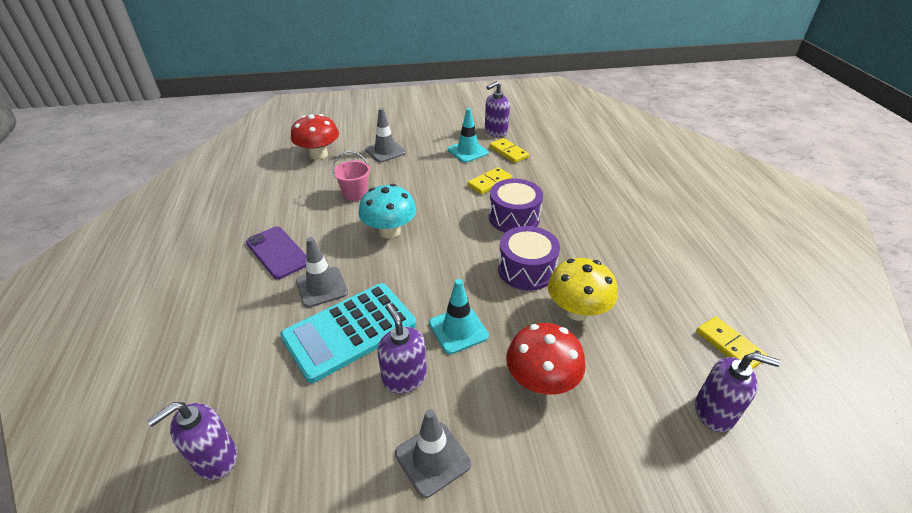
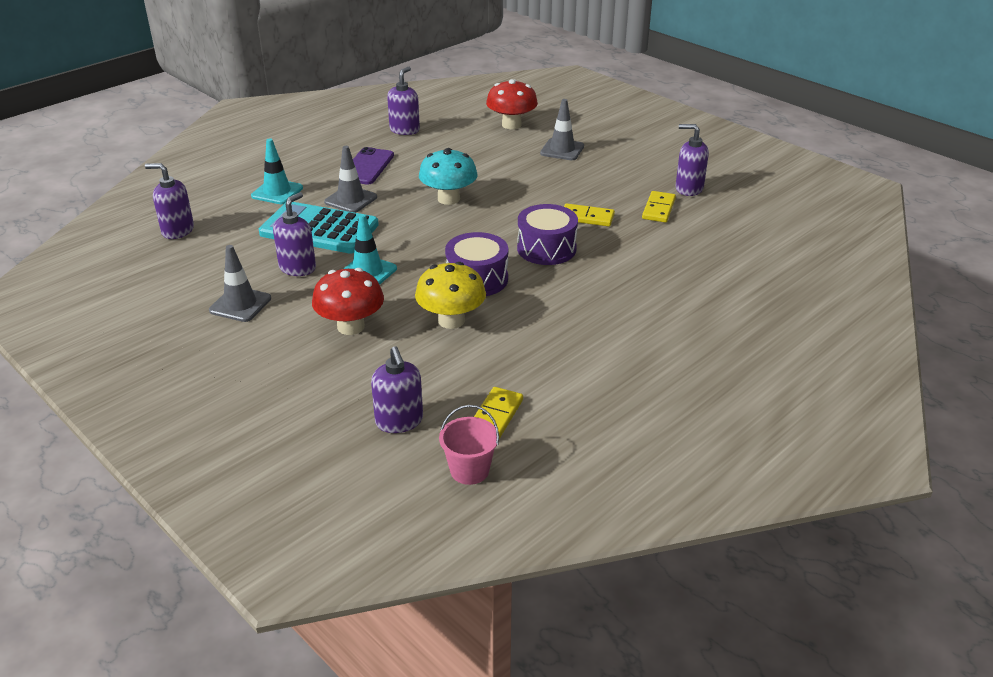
camera: 55 degrees right, 5 degrees down
(247, 205) = (404, 130): none -> purple soap dispenser
(355, 194) = (478, 164): pink bucket -> pink bucket (469, 470)
(468, 151) = (625, 188): turquoise traffic cone -> turquoise traffic cone (277, 192)

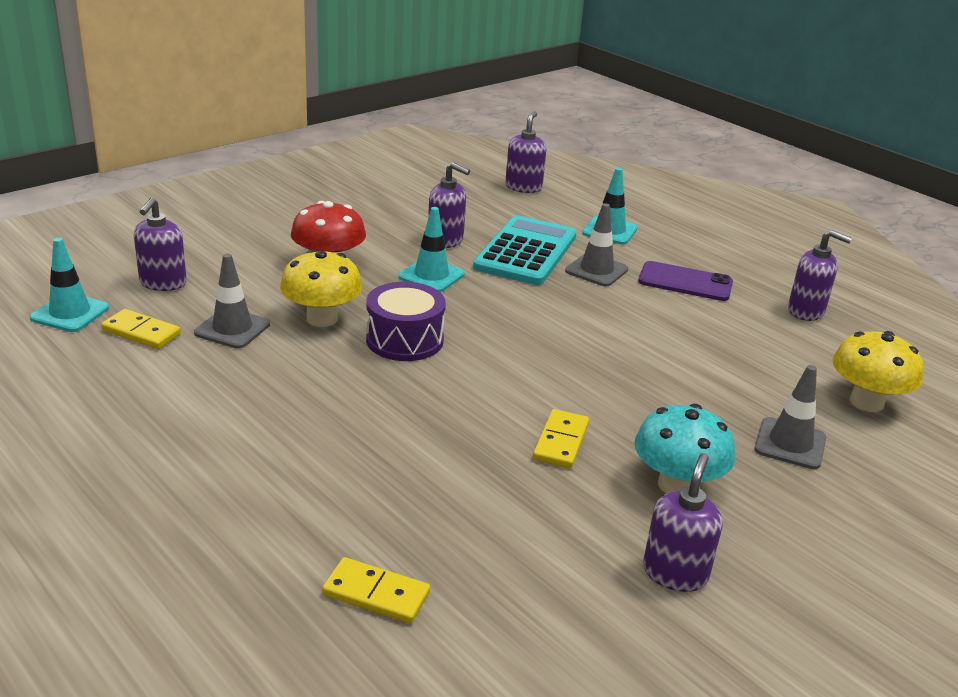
camera: 90 degrees right, 5 degrees down
(240, 304) = (383, 215): grey traffic cone -> grey traffic cone (232, 329)
(399, 421) = (163, 283): purple soap dispenser -> purple soap dispenser turned 60 degrees counterclockwise
(448, 199) = (606, 333): turquoise mushroom -> turquoise mushroom (676, 485)
(469, 470) = (70, 313): pink bucket -> turquoise traffic cone
(511, 125) = (866, 402): red mushroom -> yellow mushroom
(546, 249) = (472, 396): purple drum -> none
(658, 209) = (593, 521): yellow domino -> yellow domino (376, 594)

